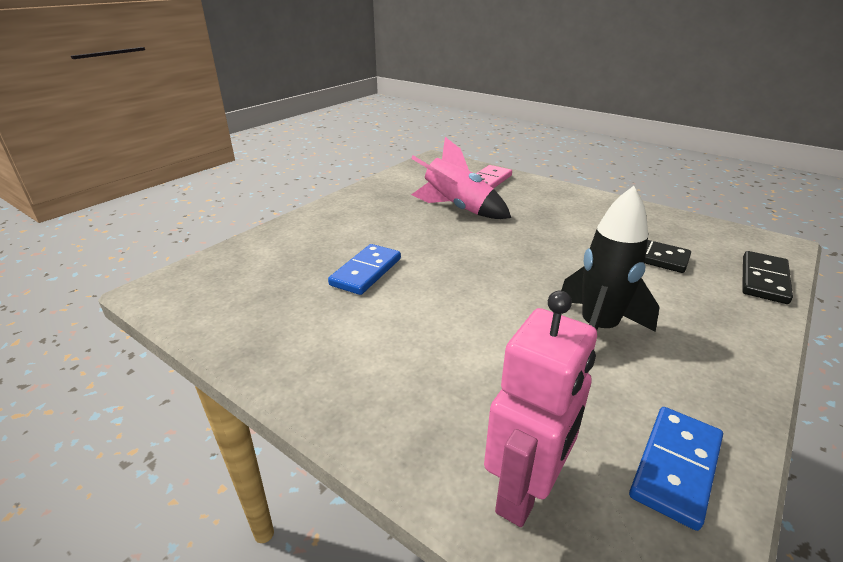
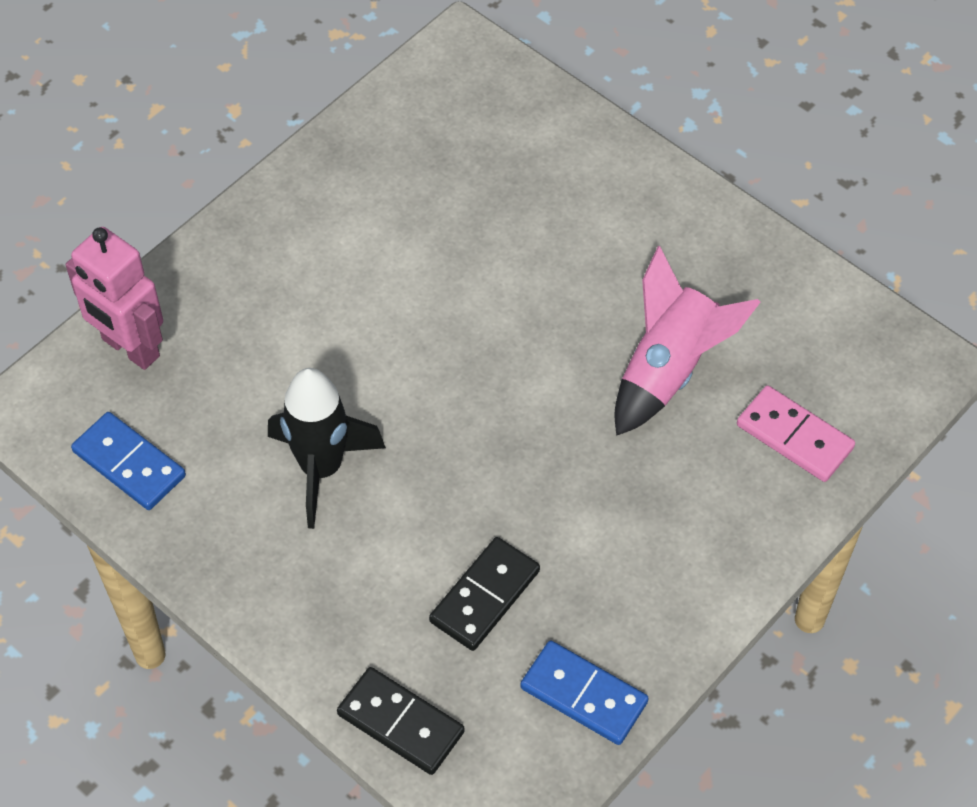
camera: 95 degrees right, 25 degrees up
(366, 272) = (477, 244): blue domino -> blue domino (583, 695)

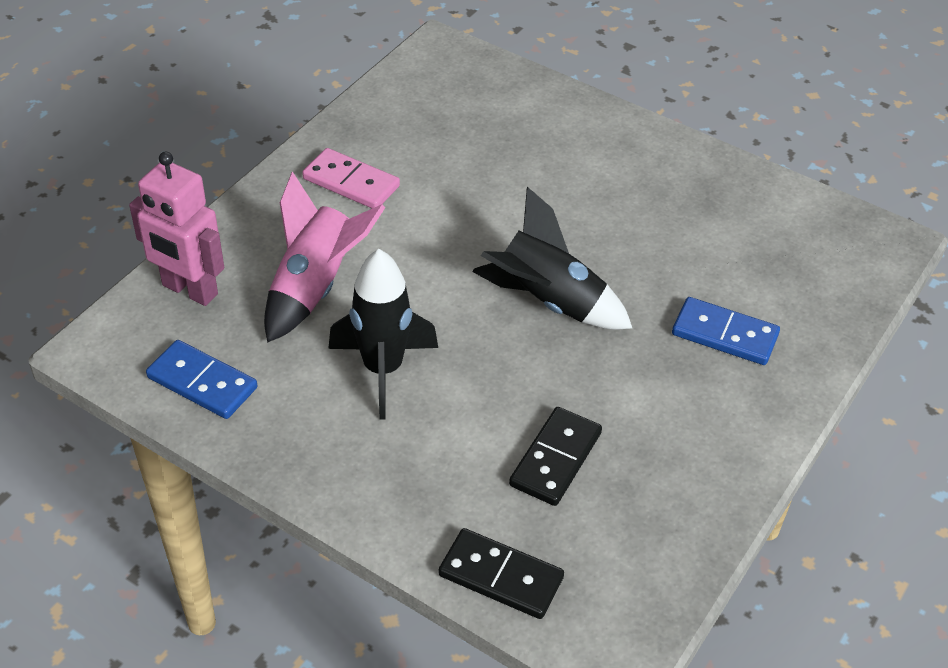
camera: 10 degrees left, 10 degrees down
(516, 403) = (548, 302): none -> black rocket
(583, 695) = (667, 533): blue domino -> blue domino (724, 335)
(669, 369) = (674, 264): pink rocket -> pink rocket (315, 287)
(794, 436) = (796, 305): pink domino -> pink domino (351, 182)

